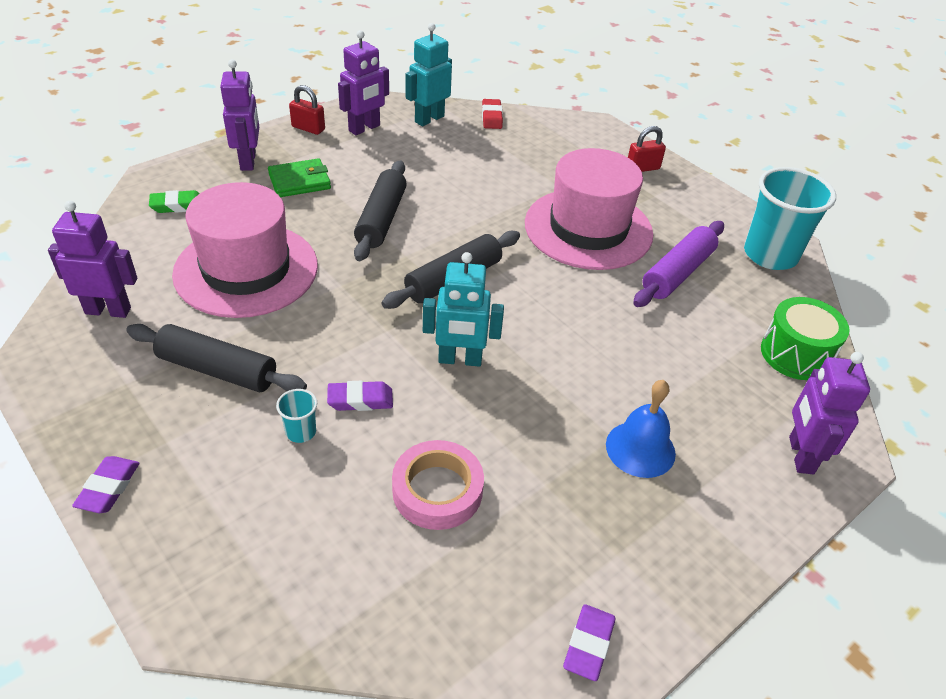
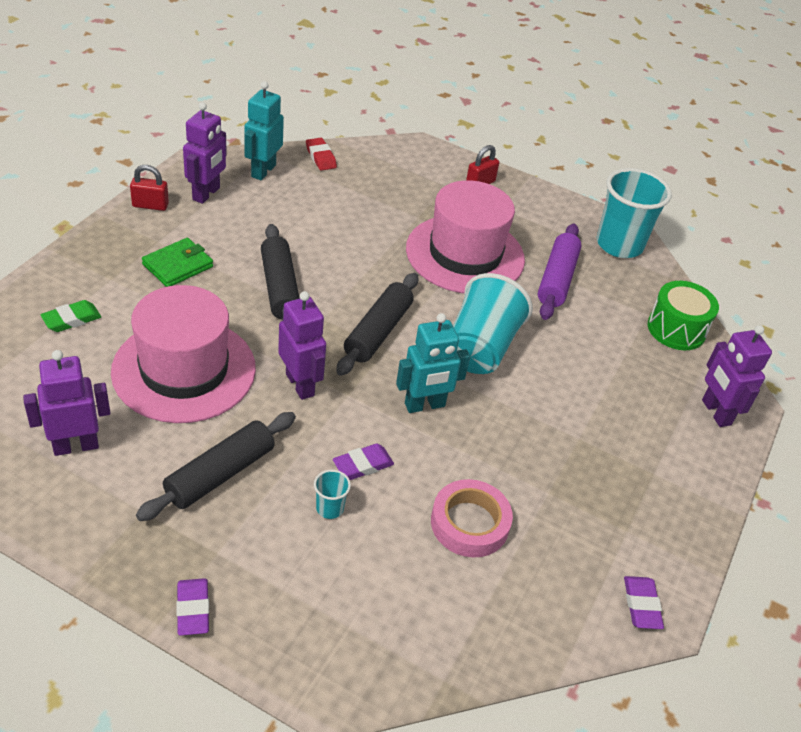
camera: 25 degrees left, 0 degrees up
(217, 370) = (220, 474): black rolling pin -> black rolling pin turned 45 degrees counterclockwise
(249, 161) = (113, 255): purple robot -> purple robot (300, 384)
(553, 319) = (480, 348): none -> turquoise cup
(640, 449) = (603, 441): blue bell -> none

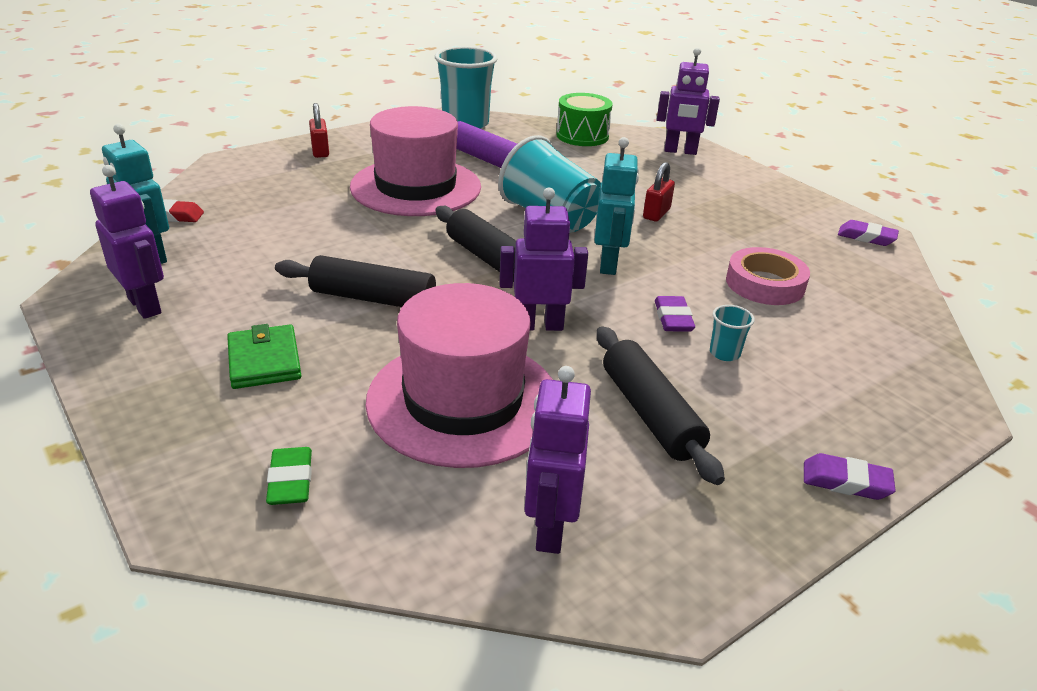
camera: 60 degrees left, 10 degrees down
(150, 205) = (114, 355): red padlock -> red padlock (656, 214)

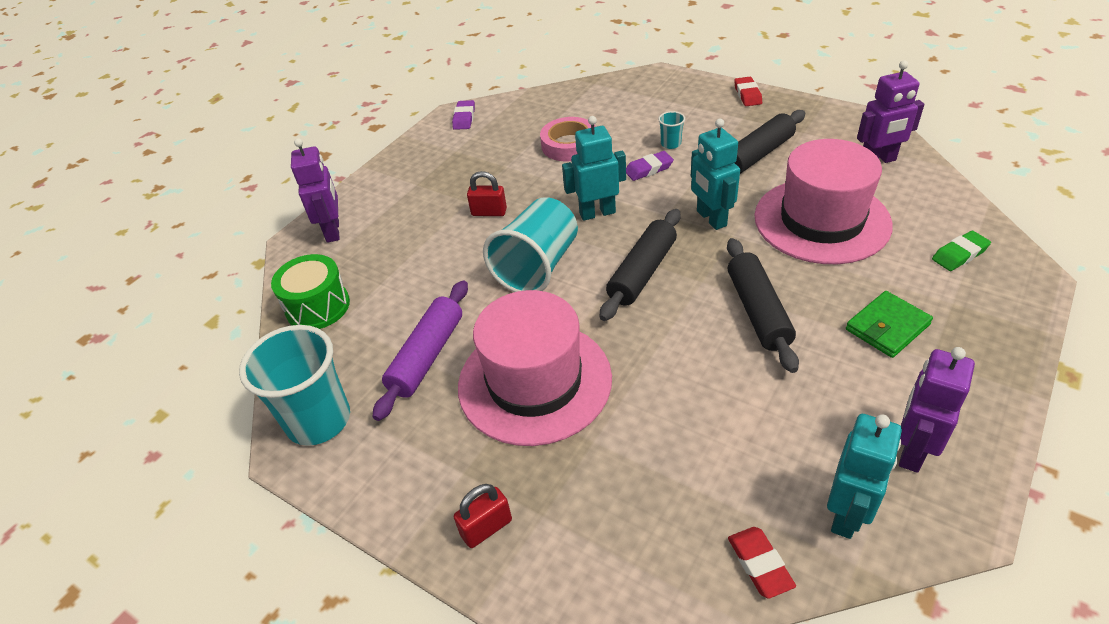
camera: 105 degrees left, 10 degrees up
(539, 325) = (711, 218): purple robot -> turquoise robot
(846, 482) = (747, 95): purple eraser -> red eraser

